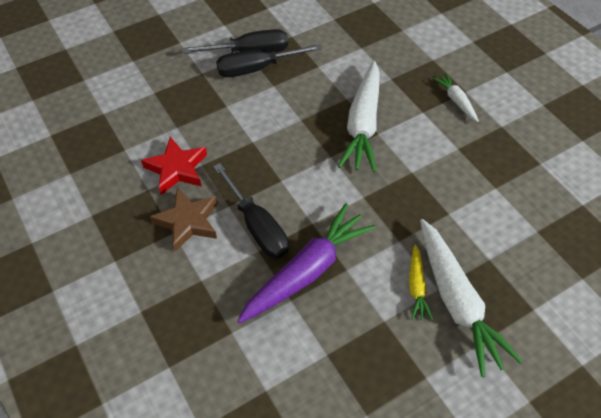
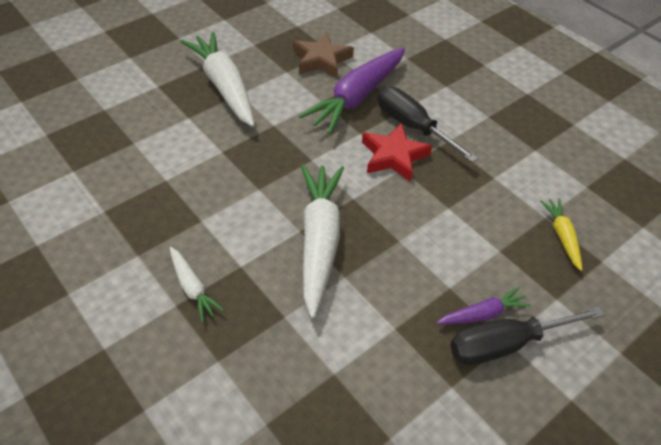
camera: 170 degrees right, 5 degrees down
(176, 169) = (518, 171): red star -> red star (394, 156)
(188, 221) = (480, 125): brown star -> brown star (321, 60)
(257, 68) = (482, 314): black screwdriver -> purple carrot
(416, 286) = (258, 93): yellow carrot -> yellow carrot (562, 236)

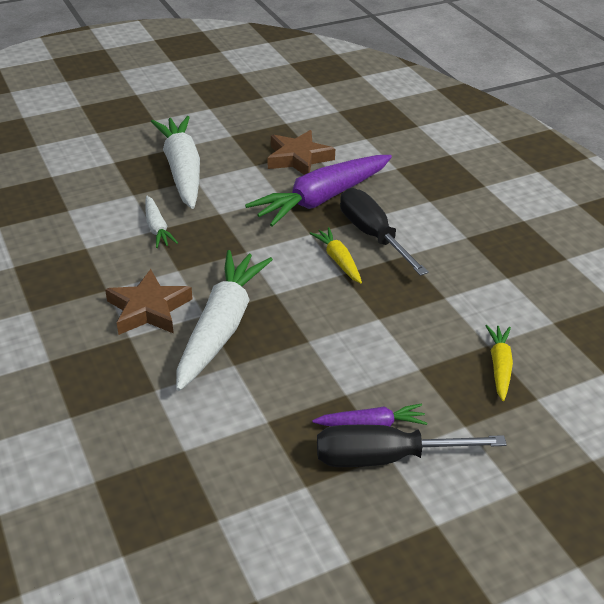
camera: 15 degrees right, 10 degrees down
(192, 288) = (72, 348): white carrot -> white carrot (157, 228)
(248, 234) = (149, 309): none -> brown star
(394, 156) = (338, 260): red star -> yellow carrot

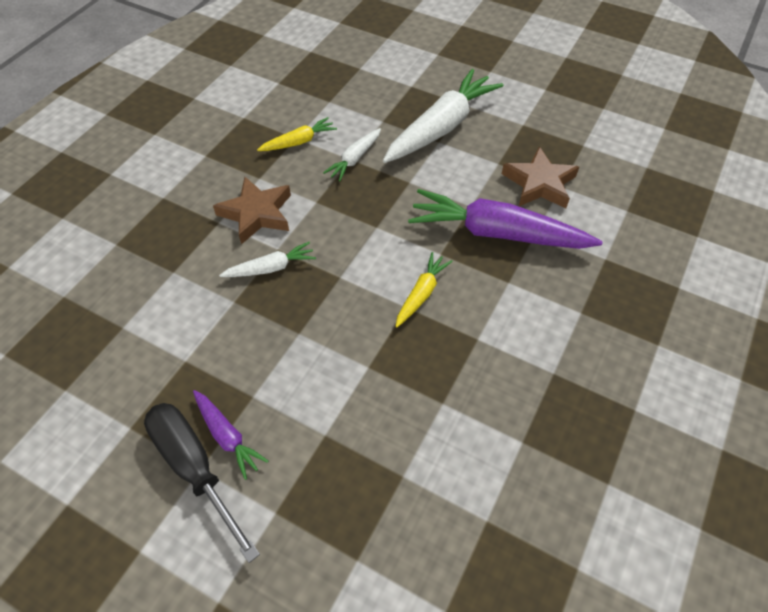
camera: 55 degrees right, 15 degrees up
(222, 327) = (271, 268): white carrot -> white carrot, size x0.49
(373, 235) = (481, 298): black screwdriver -> none
(499, 366) = (378, 502): yellow carrot -> yellow carrot (299, 142)

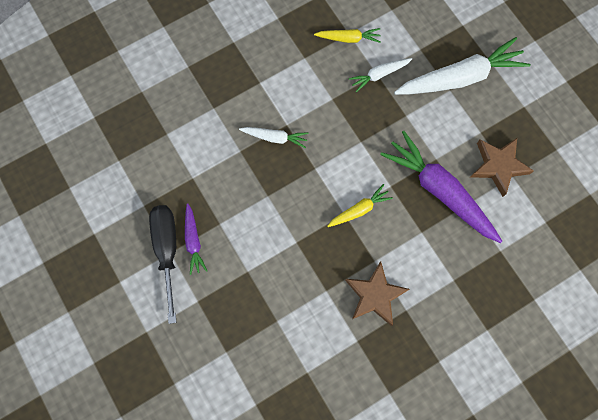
camera: 30 degrees right, 20 degrees up
(256, 214) = (287, 88): brown star -> brown star (375, 295)

